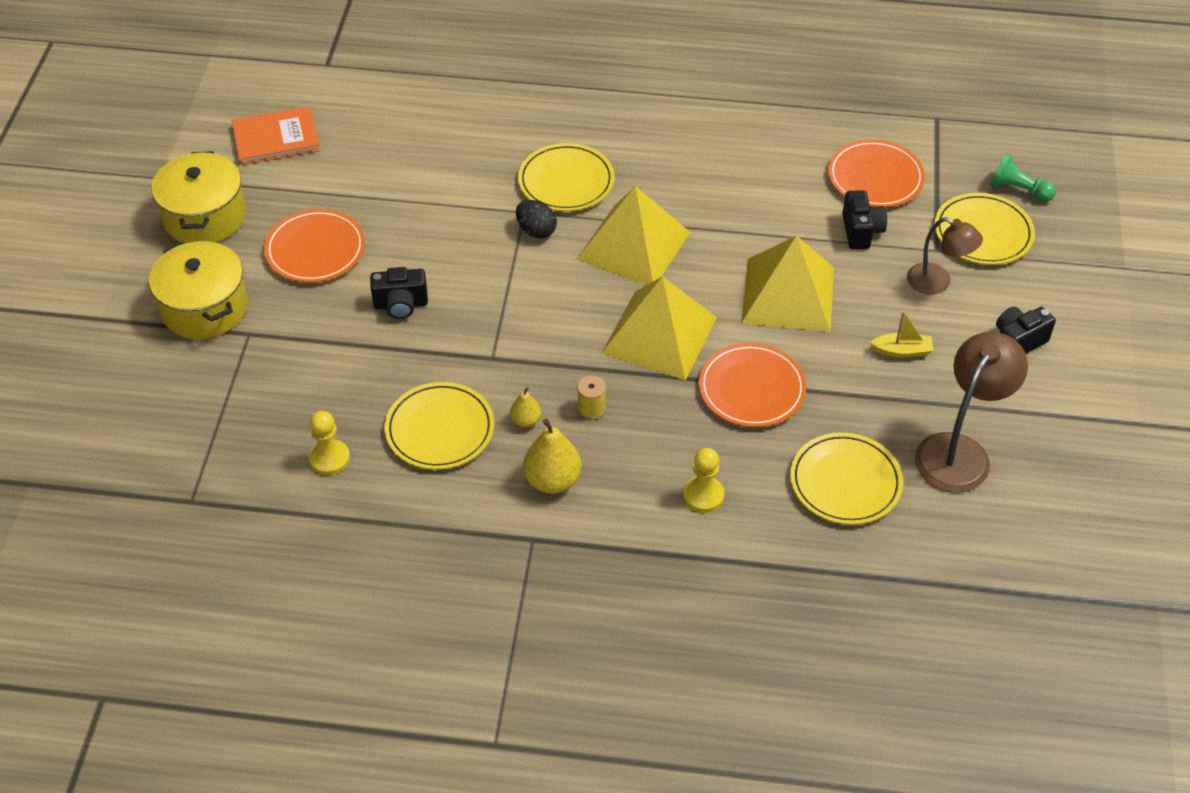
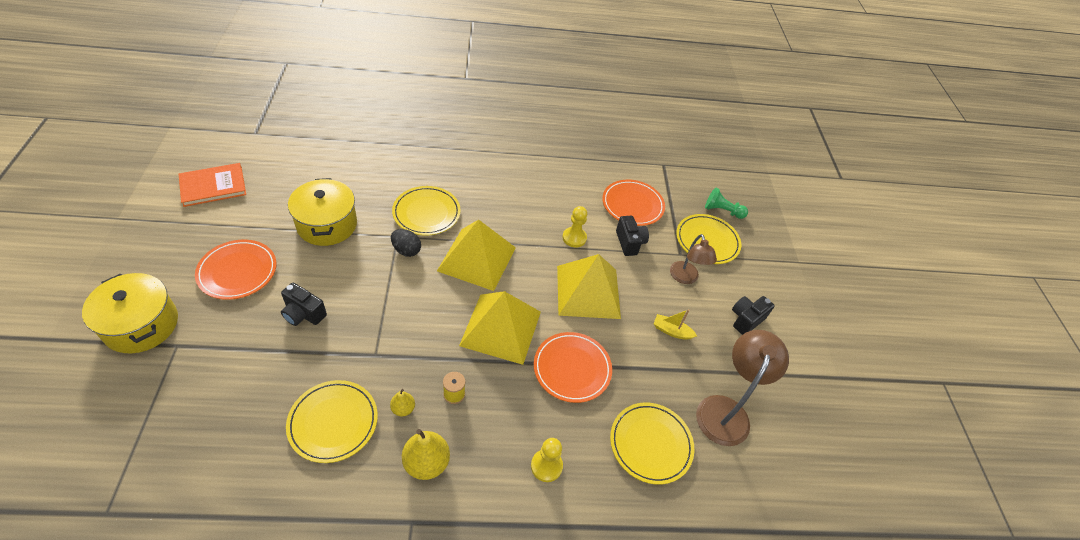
camera: 15 degrees left, 0 degrees up
(204, 217) = (150, 248): yellow pot -> yellow pot (327, 224)
(329, 458) = (238, 458): yellow pawn -> yellow pawn (574, 238)
(401, 305) = (303, 314): black camera -> black camera turned 45 degrees clockwise
(902, 351) = (671, 331): yellow boat -> yellow boat turned 150 degrees counterclockwise
(937, 283) = (685, 278): brown lamp -> brown lamp turned 60 degrees clockwise

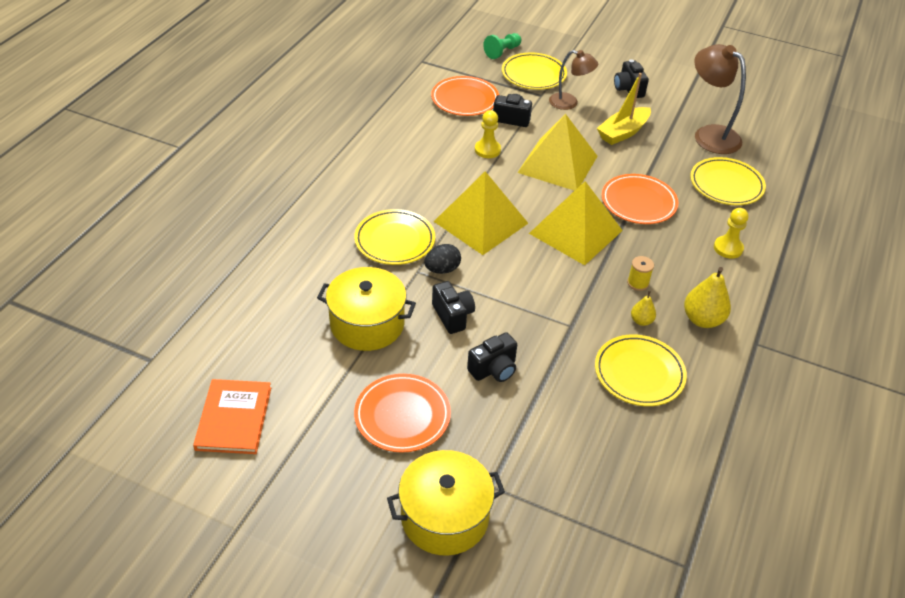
camera: 60 degrees left, 5 degrees down
(355, 271) = (453, 316): none -> black camera
(671, 331) = (623, 132): yellow boat -> yellow boat, size x1.67

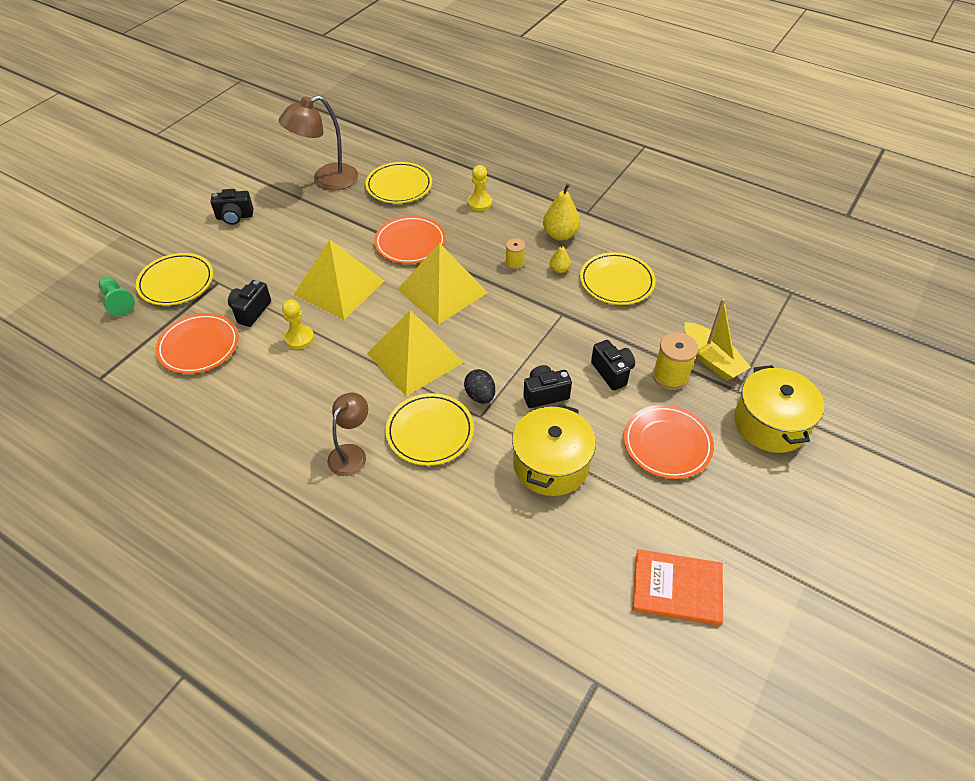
camera: 80 degrees left, 5 degrees up
(499, 421) = (670, 376): none -> yellow spool
(569, 103) = (240, 263): brown lamp -> brown lamp (351, 453)
(623, 132) = (304, 234): yellow boat -> yellow boat (711, 359)

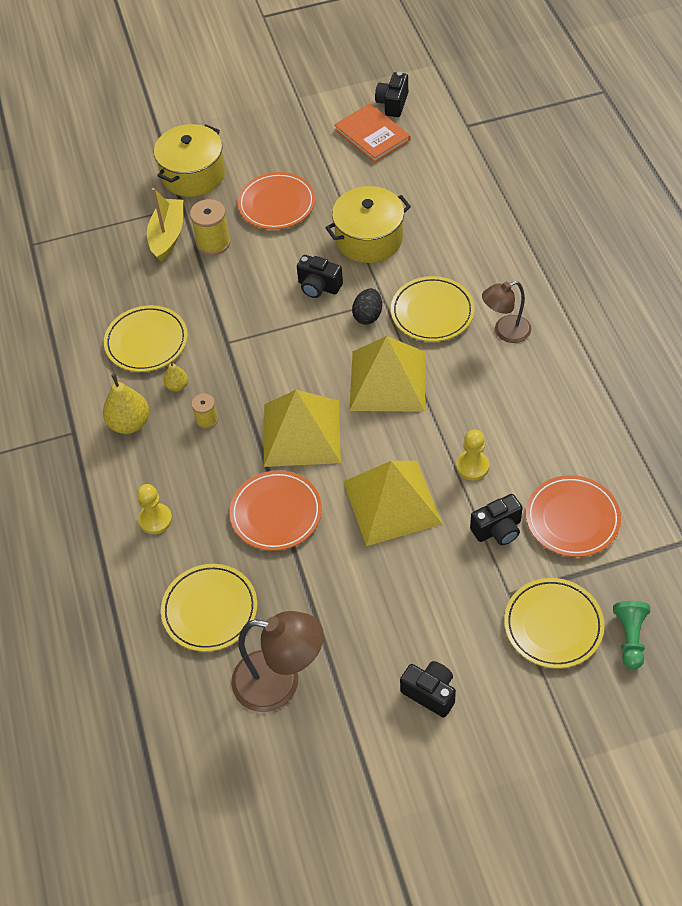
camera: 135 degrees left, 5 degrees up
(612, 372) = (250, 271): black camera -> black camera (392, 104)

